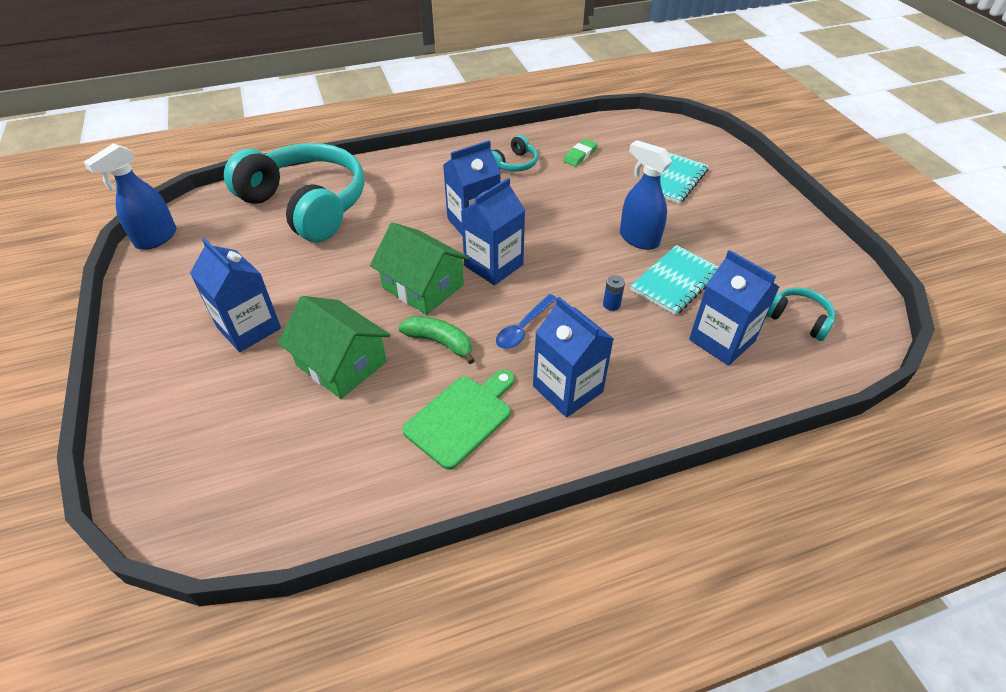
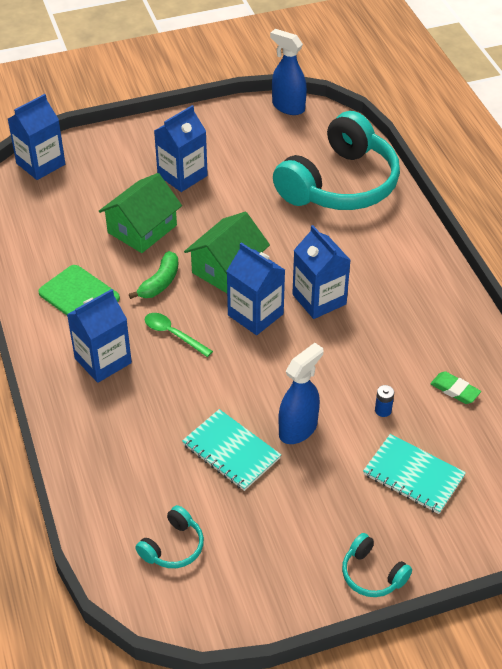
camera: 90 degrees right, 0 degrees up
(514, 164) = (428, 330): turquoise headphones -> turquoise headphones (372, 574)
(523, 328) = (173, 334): blue spoon -> green spoon
(611, 304) = (200, 397): blue battery -> blue battery (383, 410)
(721, 340) = (148, 476): blue carton -> blue carton (40, 164)

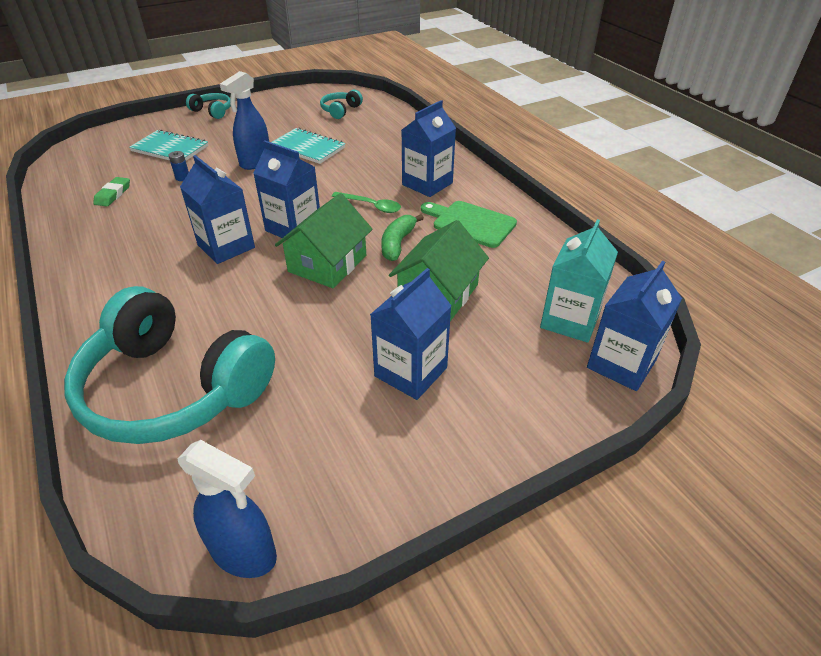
camera: 170 degrees right, 5 degrees down
(54, 196) = (570, 320): none -> turquoise carton
(340, 184) = (173, 388): turquoise headphones -> turquoise headphones turned 90 degrees counterclockwise
(455, 390) = (113, 194): green eraser -> green eraser turned 75 degrees clockwise

